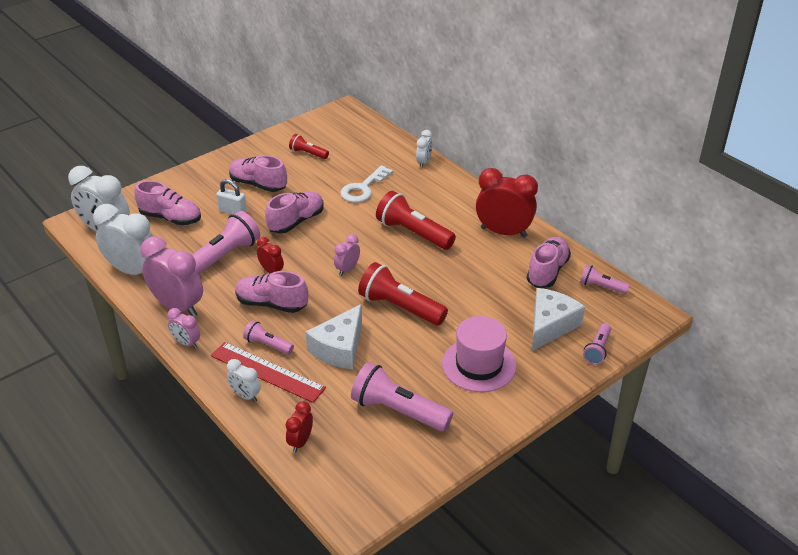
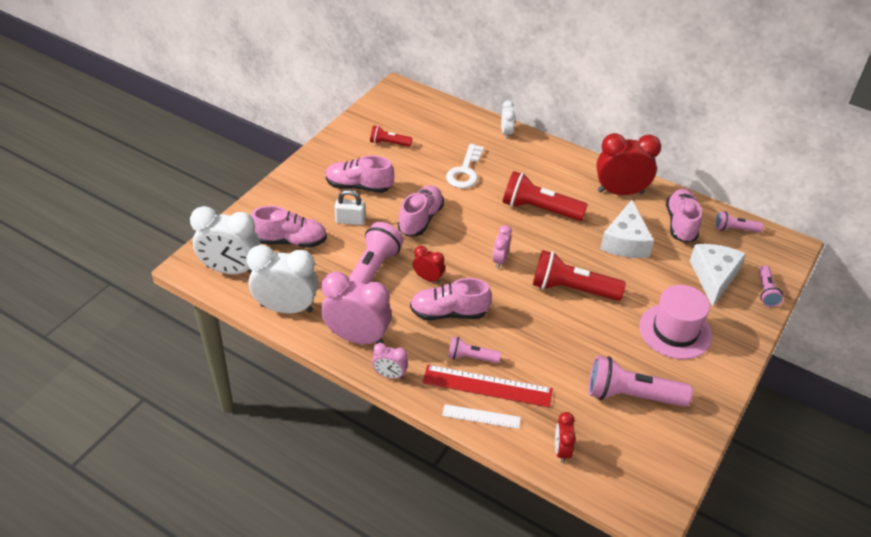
camera: 20 degrees left, 5 degrees up
(245, 396) = (481, 416): white clock -> white ruler
(339, 348) = (540, 344): white cheese -> white cheese (625, 242)

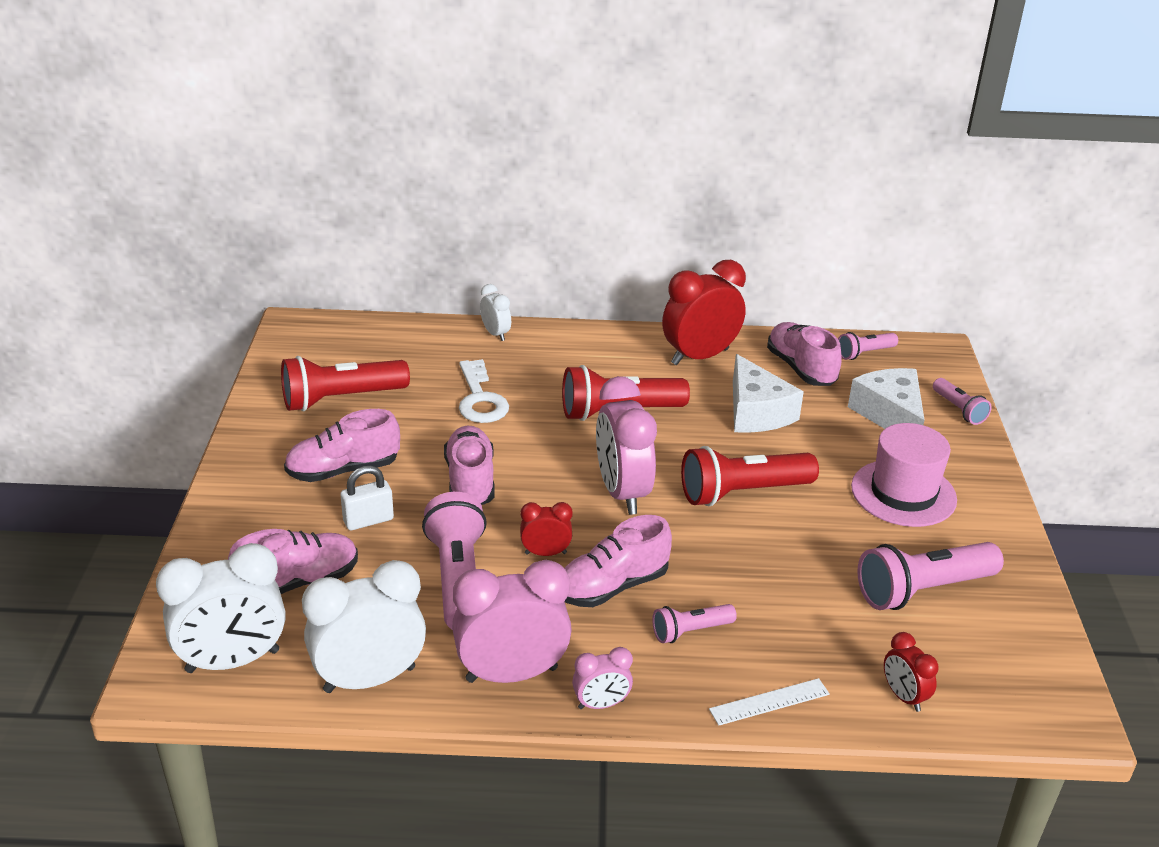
camera: 30 degrees left, 10 degrees down
(389, 143) = (341, 399): red flashlight -> red flashlight, size x1.84
(487, 386) = (743, 659): red ruler -> none
(500, 260) = (622, 493): pink clock -> pink clock, size x1.99

